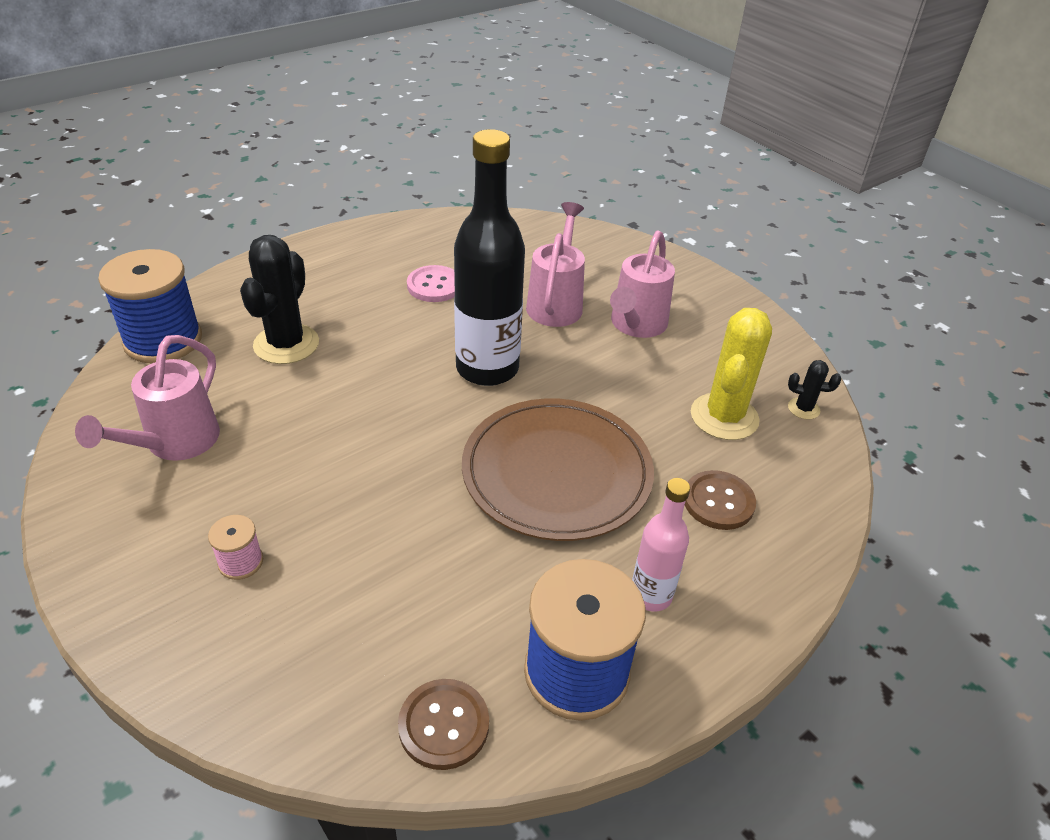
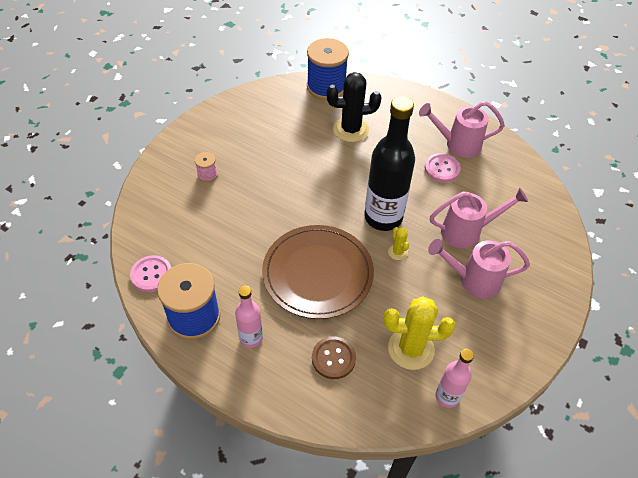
camera: 70 degrees right, 10 degrees up
(175, 443) = (263, 123): pink watering can -> pink watering can (458, 144)
(444, 725) = (151, 274): brown button -> pink button
(558, 375) = (397, 252): none -> yellow cactus
(803, 409) = (447, 396): black cactus -> pink bottle

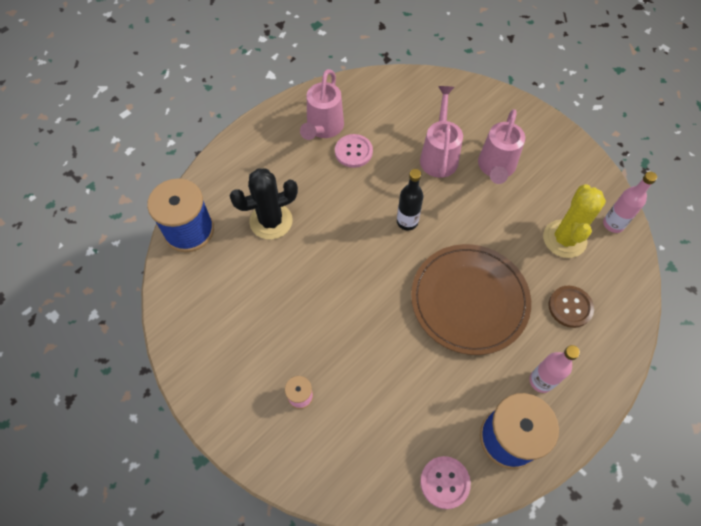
camera: 75 degrees left, 10 degrees up
(351, 129) = (271, 221): black cactus -> black cactus turned 60 degrees clockwise
(383, 217) = (407, 222): black bottle -> black bottle, size x0.52
(397, 252) = (454, 220): yellow cactus -> none

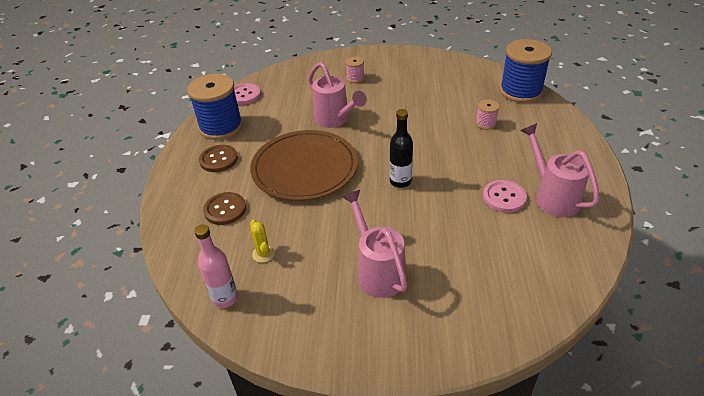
camera: 140 degrees right, 20 degrees down
(271, 221) = (486, 124): black cactus -> pink spool
(439, 156) = (437, 244): pink watering can -> pink watering can (335, 120)
(541, 381) = (218, 159): pink bottle -> brown button
(564, 239) = (263, 254): yellow cactus -> yellow cactus, size x0.47

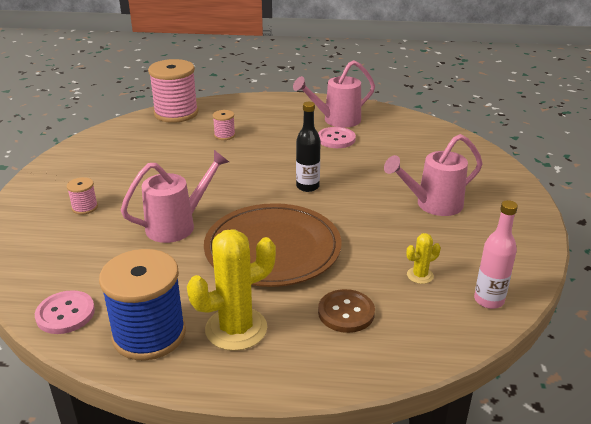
camera: 90 degrees left, 10 degrees down
(218, 159) = (236, 329): brown button -> yellow cactus
(520, 91) = (176, 113): blue spool -> pink spool

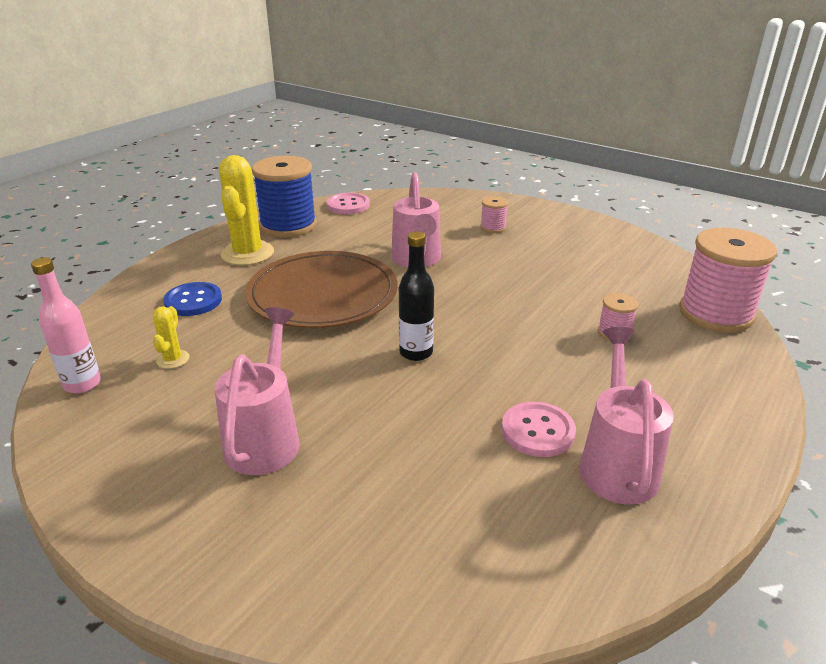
camera: 120 degrees right, 0 degrees up
(346, 312) = (193, 301): brown button -> blue button

